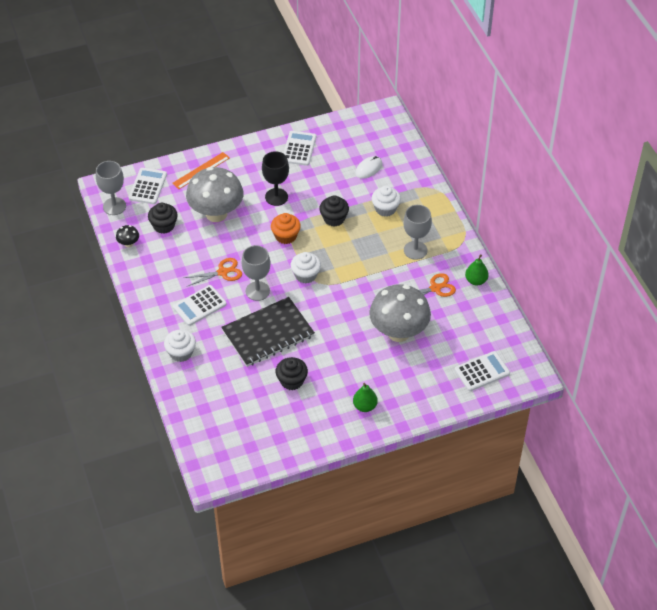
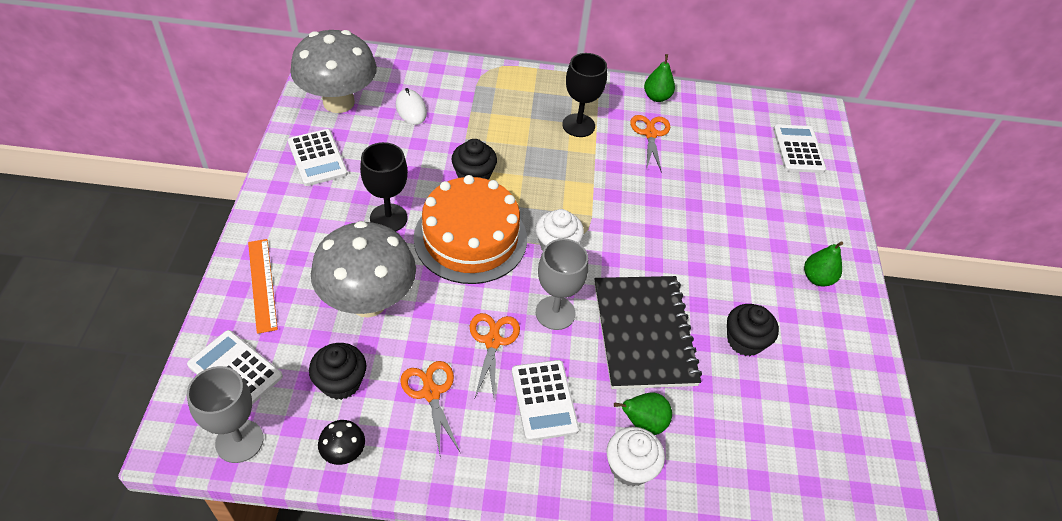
camera: 70 degrees left, 0 degrees up
(178, 261) = (431, 393): none -> orange scissors
(209, 350) = (643, 423): none -> green pear
(286, 236) = (470, 238): orange cupcake -> orange cake
(299, 148) = (317, 158): white calculator -> white calculator turned 150 degrees counterclockwise
(385, 209) = (492, 122): white cupcake -> none
(398, 332) = (706, 195): grey mushroom -> grey mushroom (338, 102)
(415, 250) = (578, 125): grey goblet -> black goblet

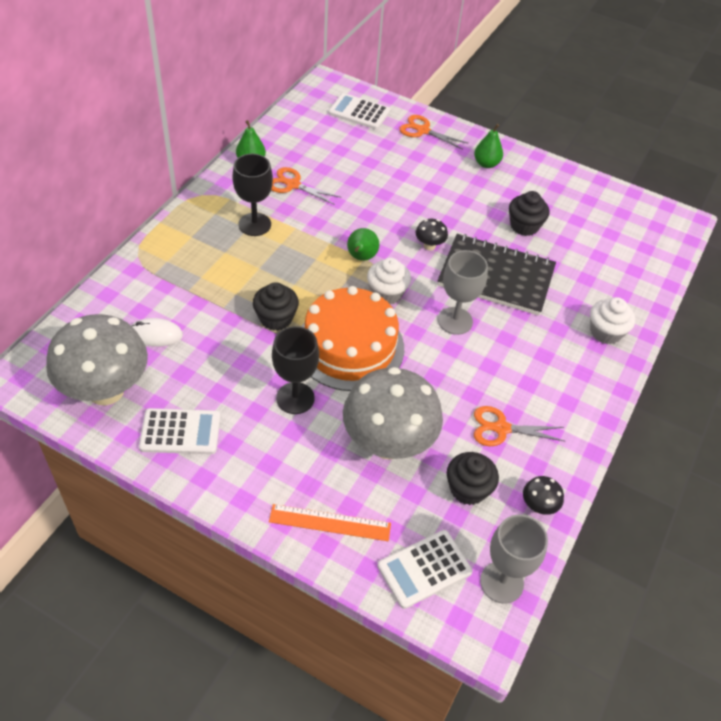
camera: 65 degrees left, 0 degrees up
(492, 341) = (467, 371): orange scissors -> orange scissors (423, 131)
(544, 400) = (533, 359): white calculator -> none
(643, 423) = (573, 310): green pear -> green pear (361, 257)
(647, 262) = (429, 246): none -> black mushroom

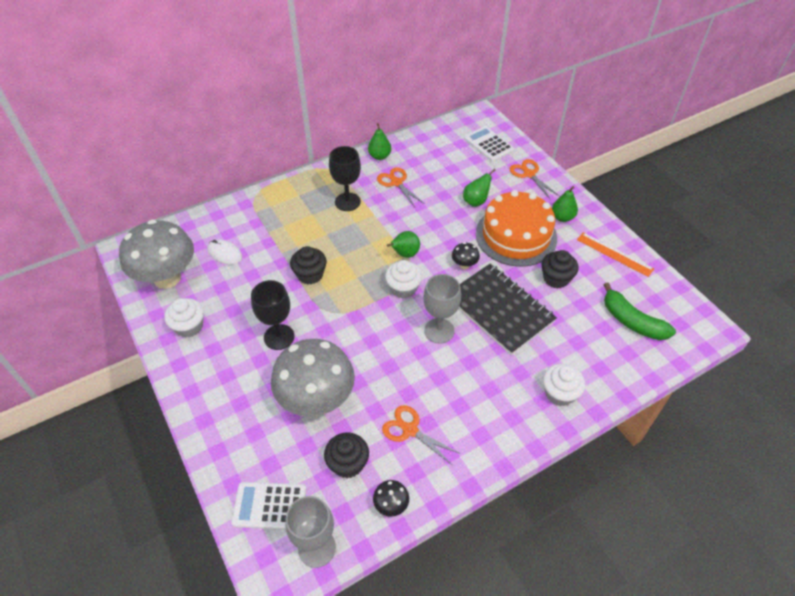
camera: 35 degrees right, 0 degrees up
(180, 432) = (189, 326): white calculator -> white cupcake
(330, 522) = (233, 437): orange ruler -> orange ruler (614, 254)
(349, 346) = (345, 316): orange cake -> orange cake (516, 235)
(391, 176) = (476, 201): none -> green pear
(617, 240) = (631, 321): none -> green banana

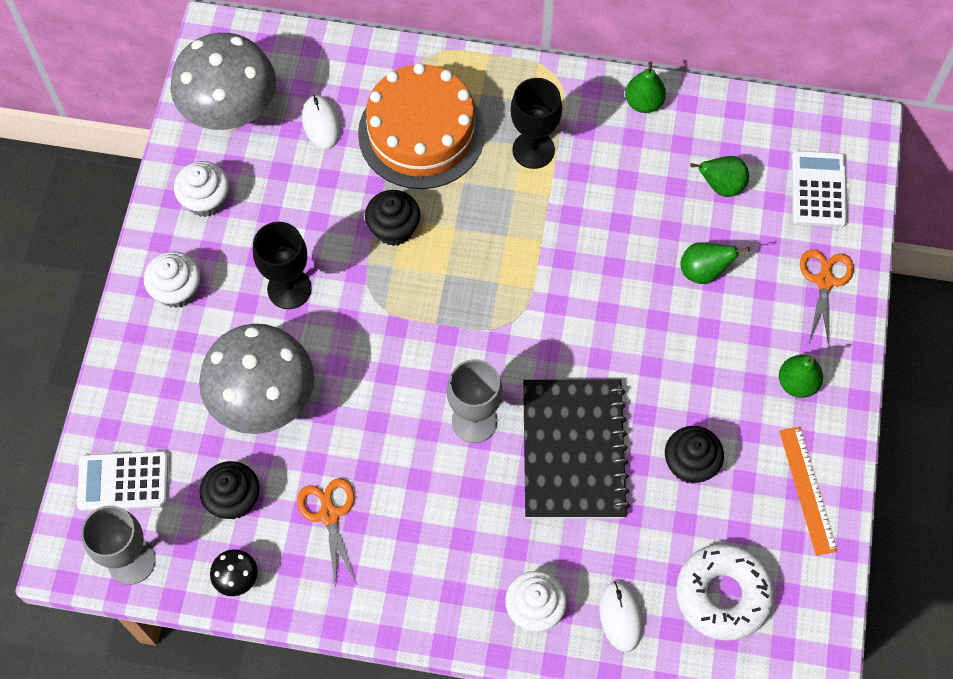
camera: 40 degrees right, 15 degrees up
(269, 506) = (123, 481): white calculator -> white calculator turned 45 degrees counterclockwise
(396, 183) = (625, 164): orange scissors -> none
(403, 288) = (486, 331): white cupcake -> white cupcake (177, 290)
(405, 254) = (533, 284): green pear -> green pear (721, 186)
(464, 265) = (592, 356): black mushroom -> none
(516, 235) = (703, 363): orange cake -> orange cake (421, 133)
(601, 365) = (620, 617): none -> white mouse
(631, 321) = (723, 595): green banana -> white donut

